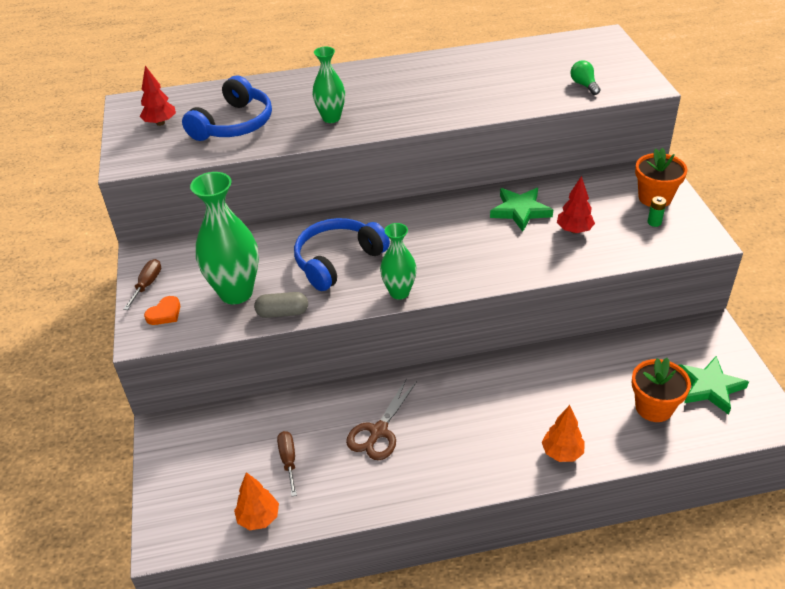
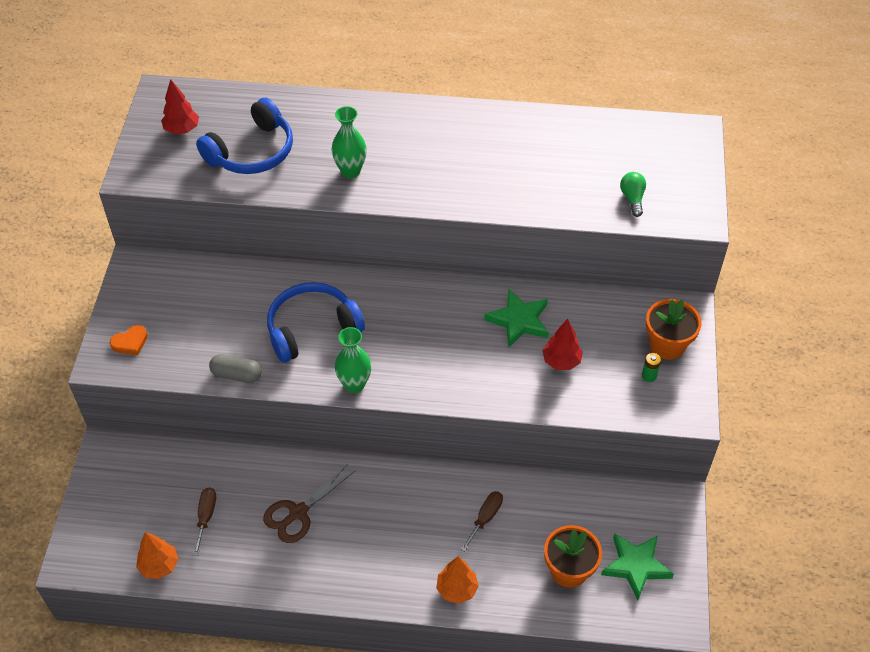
camera: 15 degrees right, 10 degrees up
(147, 285) = (125, 303): brown screwdriver -> brown screwdriver (485, 518)
(236, 293) = (203, 338): green vase -> none

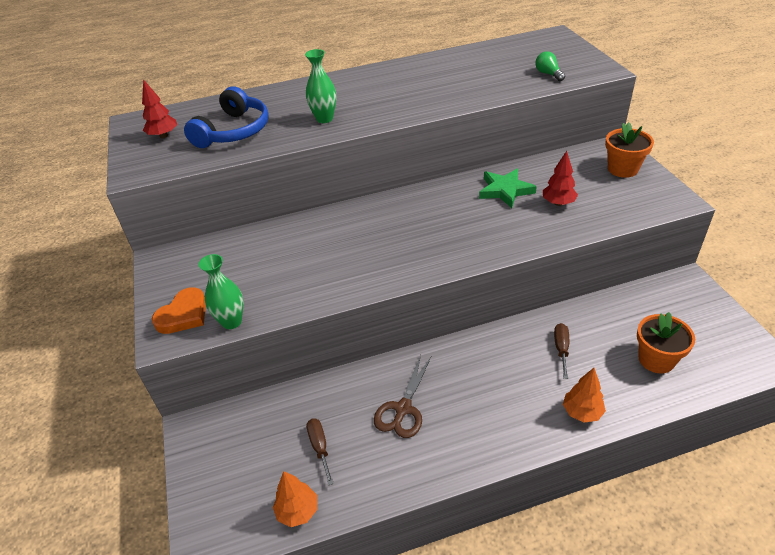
camera: 20 degrees left, 10 degrees down
(130, 342) = (183, 314): orange heart -> orange heart, size x1.54
(236, 375) = (299, 303): grey capsule -> none
(312, 328) = (345, 249): blue headphones -> none
(354, 384) = (408, 274): green vase -> green vase (231, 322)
(636, 566) = (701, 335): green star -> none
(649, 376) = (628, 190): green battery -> none

